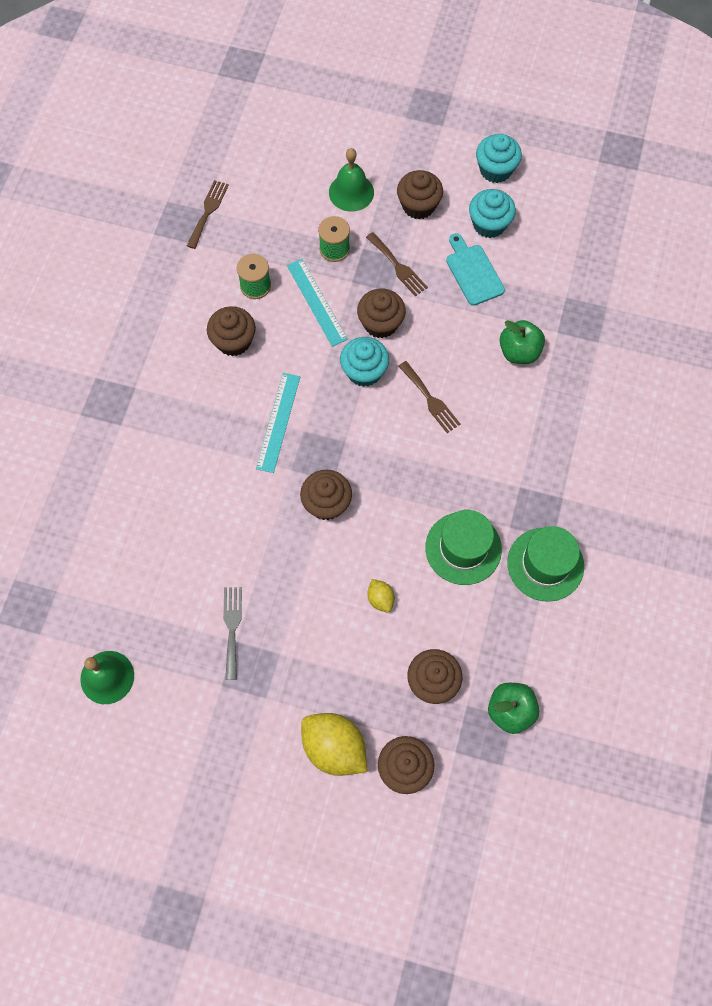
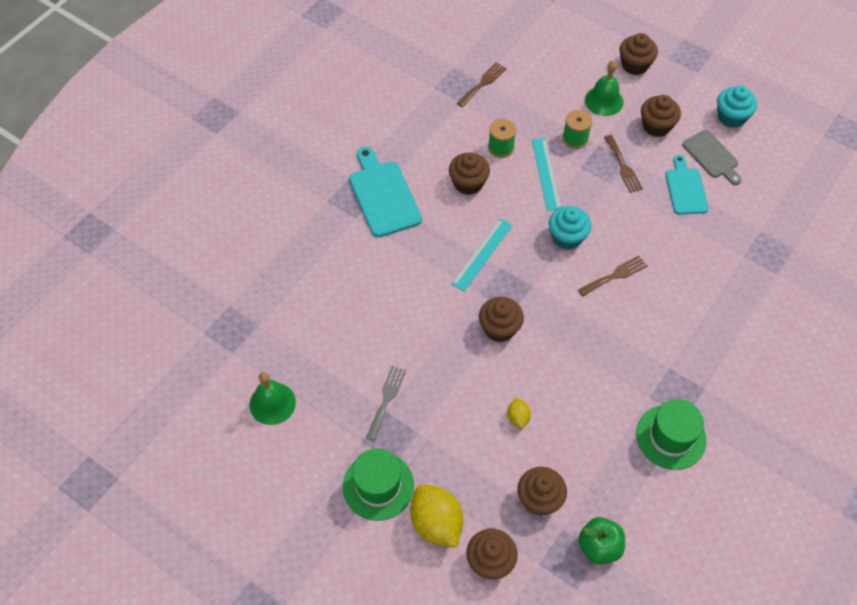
camera: 20 degrees right, 10 degrees down
(142, 387) = (383, 195): none -> turquoise cutting board
(380, 323) = (593, 205): brown cupcake -> brown cupcake (635, 65)
(430, 400) = (615, 275): brown fork -> brown fork turned 105 degrees counterclockwise
(463, 548) = (603, 400): green hat -> green hat (378, 486)
(489, 224) = (711, 156): turquoise cupcake -> grey cutting board
(519, 352) = (704, 261): green apple -> none

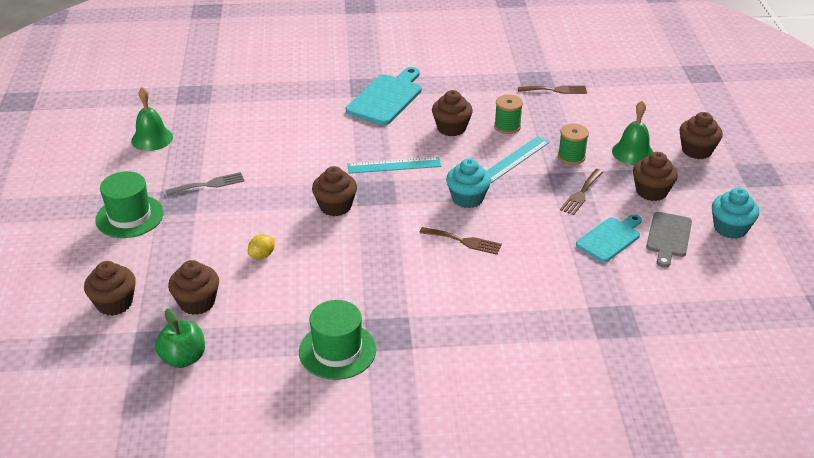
camera: 50 degrees right, 20 degrees down
(436, 523) = (123, 259): yellow lemon -> none

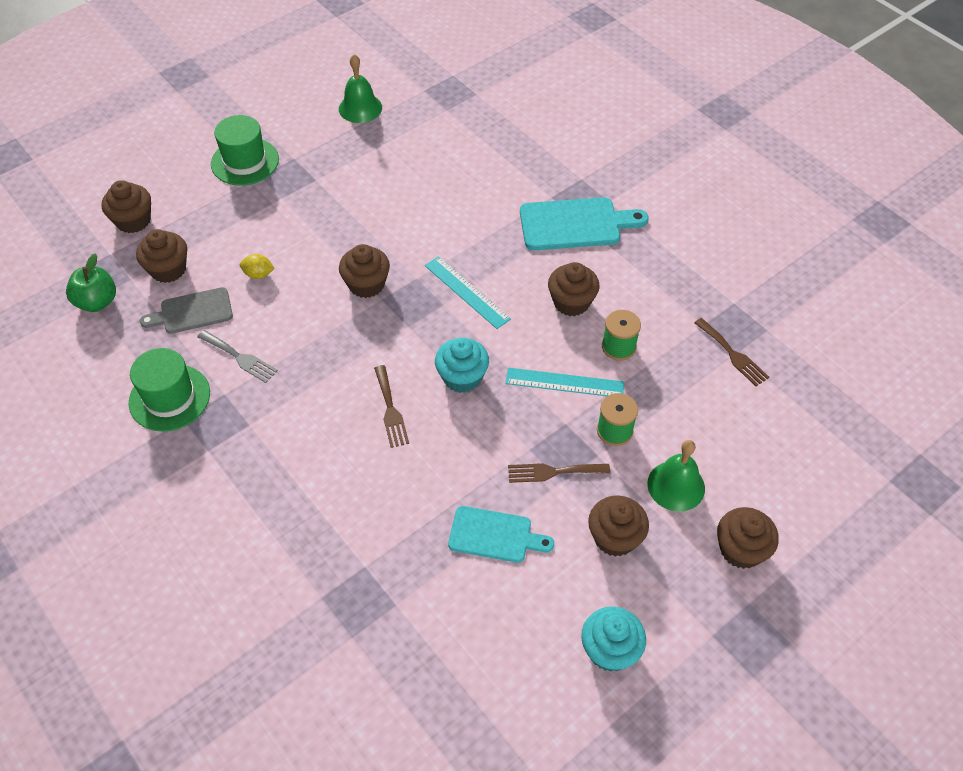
camera: 55 degrees right, 15 degrees up
(209, 184) = (327, 182): grey fork -> grey fork (240, 357)
(668, 237) = (541, 591): grey cutting board -> grey cutting board (192, 312)

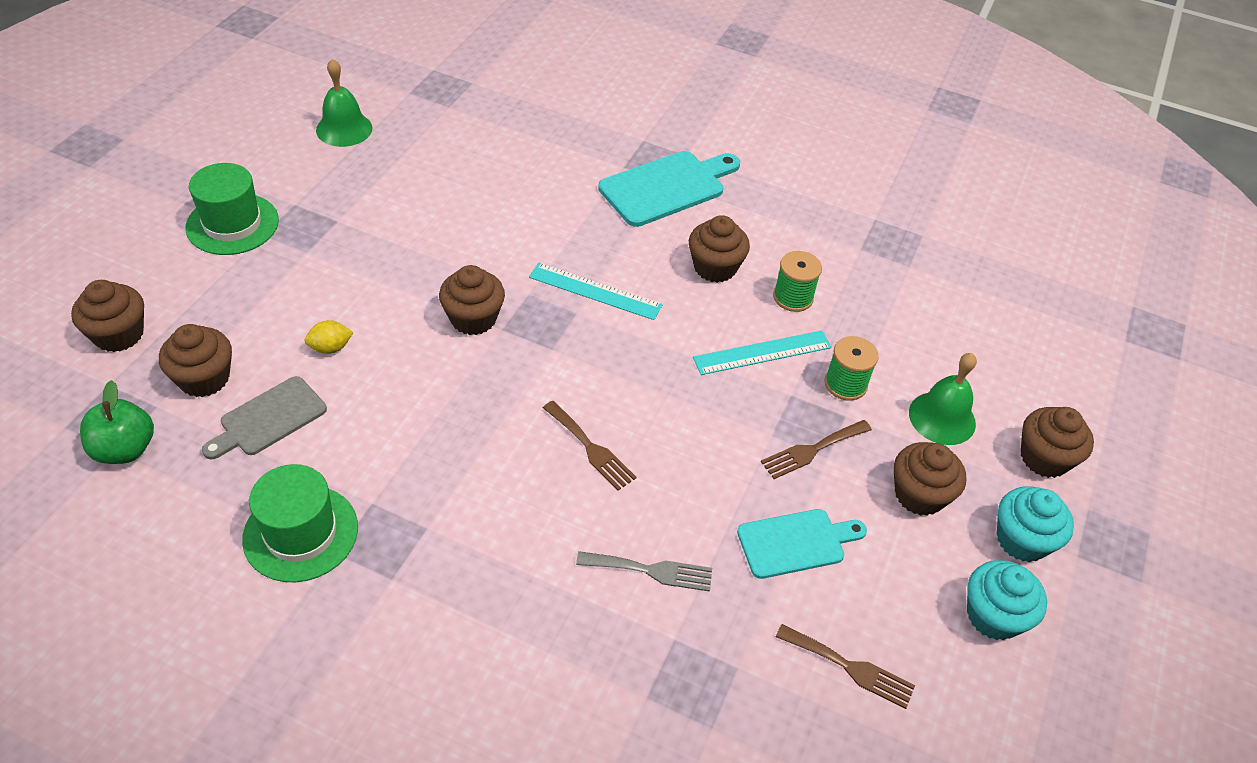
camera: 30 degrees left, 5 degrees down
(240, 357) = (366, 452): grey fork -> grey fork (651, 571)
(462, 377) = (649, 384): turquoise cupcake -> turquoise cupcake (1022, 540)
(733, 354) = (907, 269): brown fork -> brown fork (850, 668)

